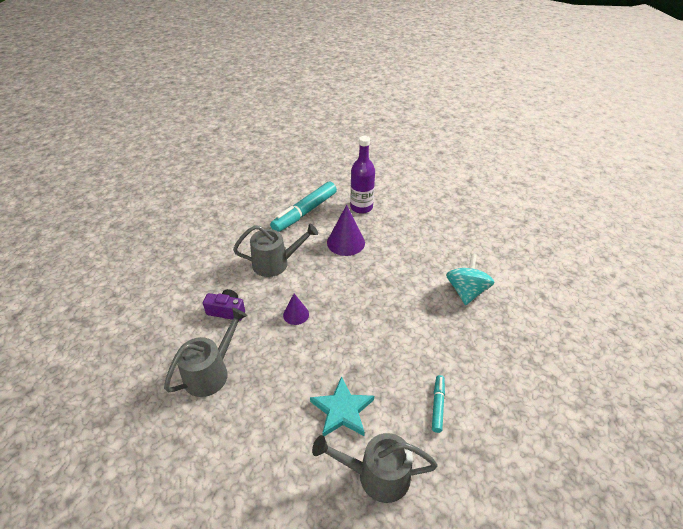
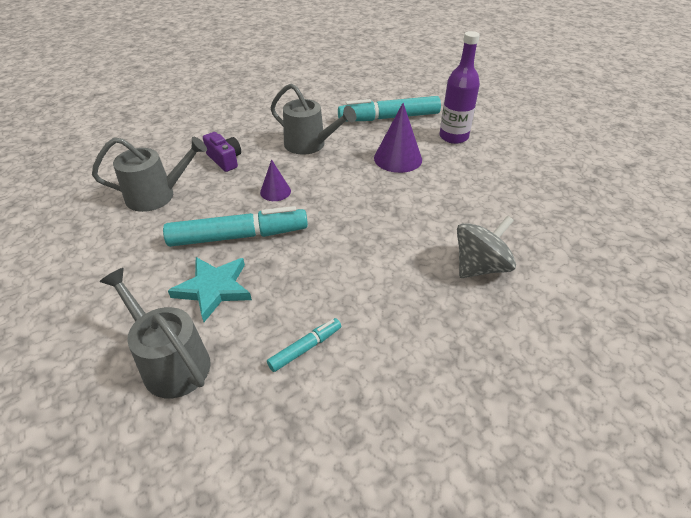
camera: 40 degrees right, 0 degrees up
(312, 363) = (238, 236): none -> turquoise marker
(466, 291) = (480, 267): turquoise spinning top -> grey spinning top

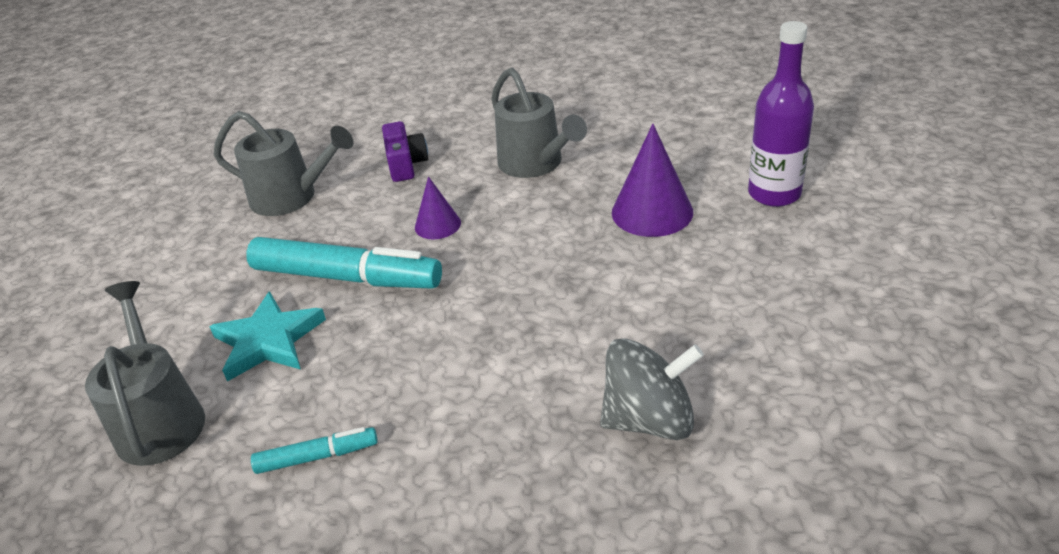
camera: 30 degrees right, 5 degrees down
(389, 118) = (688, 142): turquoise marker -> none

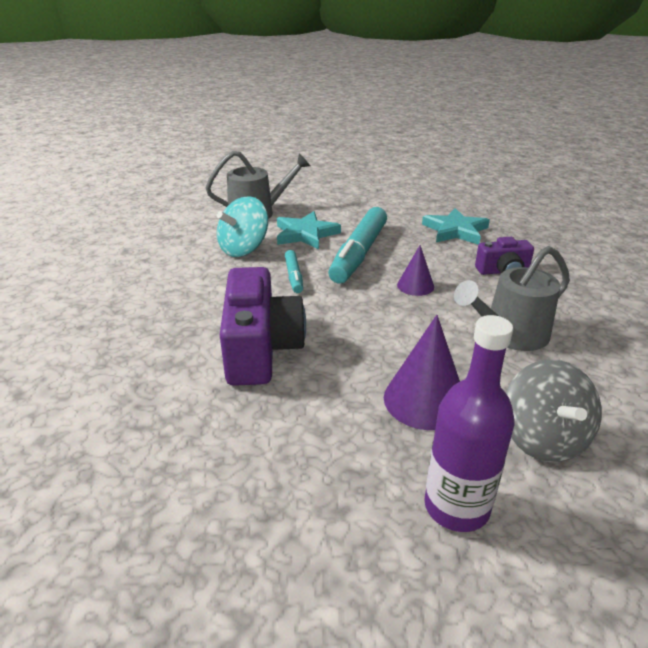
camera: 90 degrees right, 5 degrees down
(291, 197) = (455, 230): grey watering can -> turquoise star
(310, 409) = (244, 249): none -> turquoise spinning top
(317, 457) = (207, 253): turquoise marker -> turquoise marker (294, 276)
(591, 337) = (260, 348): none -> purple camera
(649, 419) = (167, 367): grey spinning top -> grey spinning top (543, 438)

